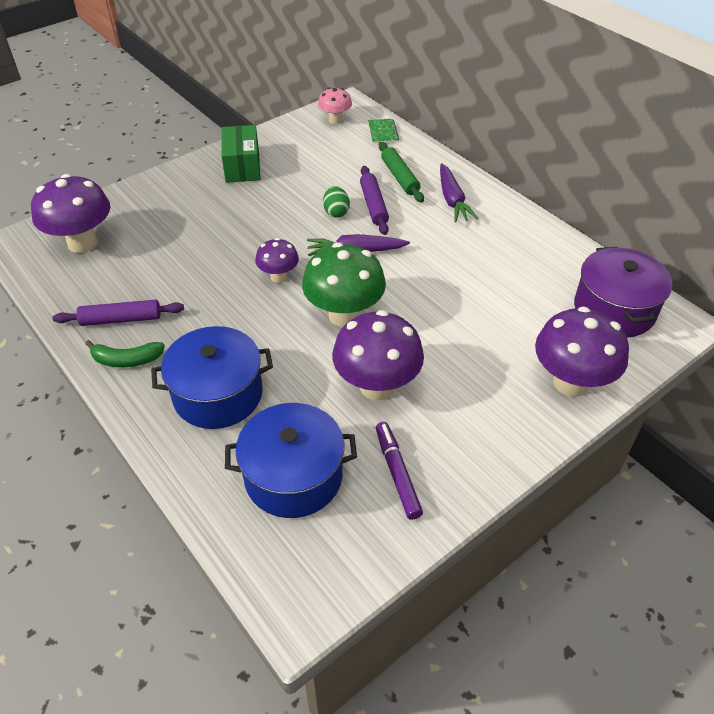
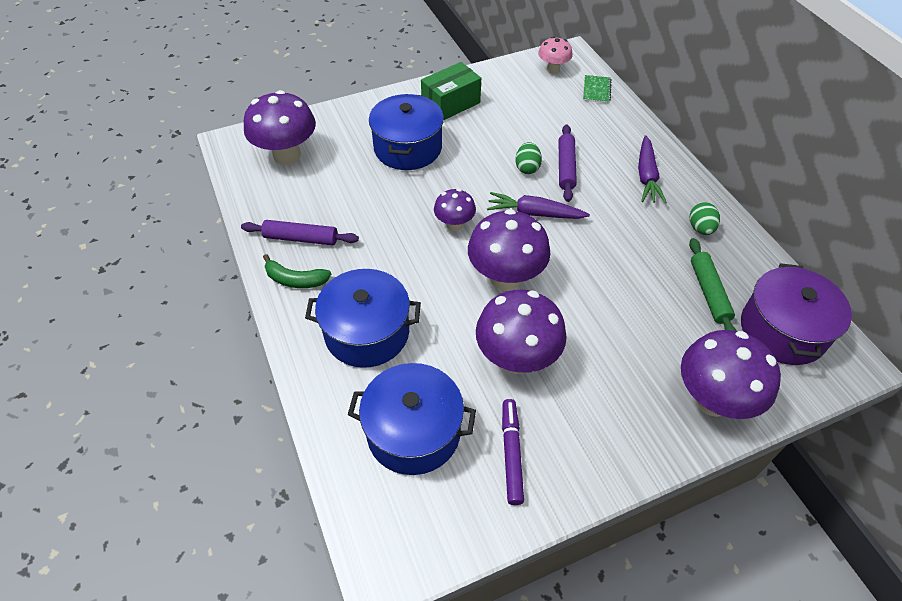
camera: 15 degrees right, 5 degrees up
(210, 214) = (408, 148): none -> blue pot
(242, 166) = (451, 104): green box -> green box turned 45 degrees clockwise
(344, 315) = (505, 278): green mushroom -> purple mushroom
(400, 177) = (600, 142): green rolling pin -> green rolling pin (708, 292)
(515, 236) = (700, 228): none -> green egg

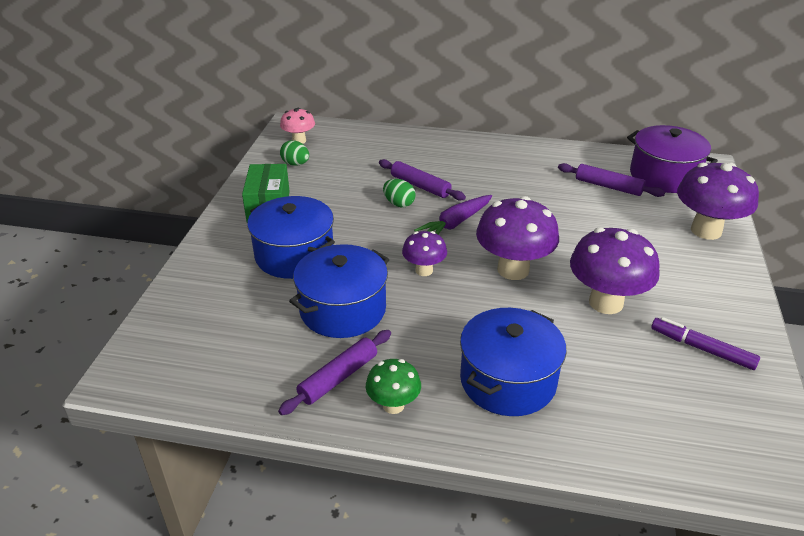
camera: 55 degrees left, 15 degrees down
(287, 155) = (201, 339): purple mushroom -> none
(295, 280) = (393, 405): green banana -> green mushroom
(413, 432) = (646, 398): blue pot -> blue pot (343, 309)
(596, 90) = (351, 134): green notebook -> none
(646, 176) = (470, 157): purple carrot -> none
(700, 228) = (545, 161): green egg -> green egg (295, 164)
(708, 292) = (608, 186): green rolling pin -> purple rolling pin

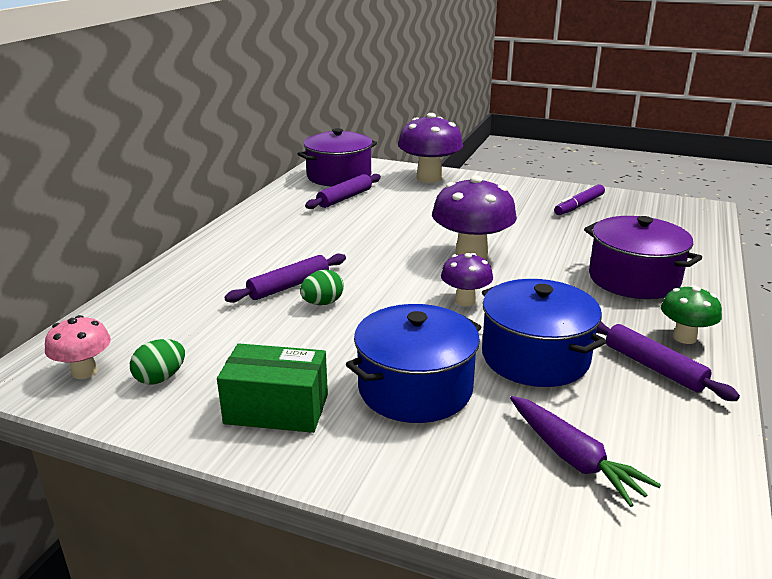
camera: 80 degrees left, 10 degrees down
(455, 223) = (379, 274): purple carrot -> purple carrot (573, 458)
(508, 380) = (633, 279): blue pot -> purple pot
(606, 302) = (524, 226): purple mushroom -> none

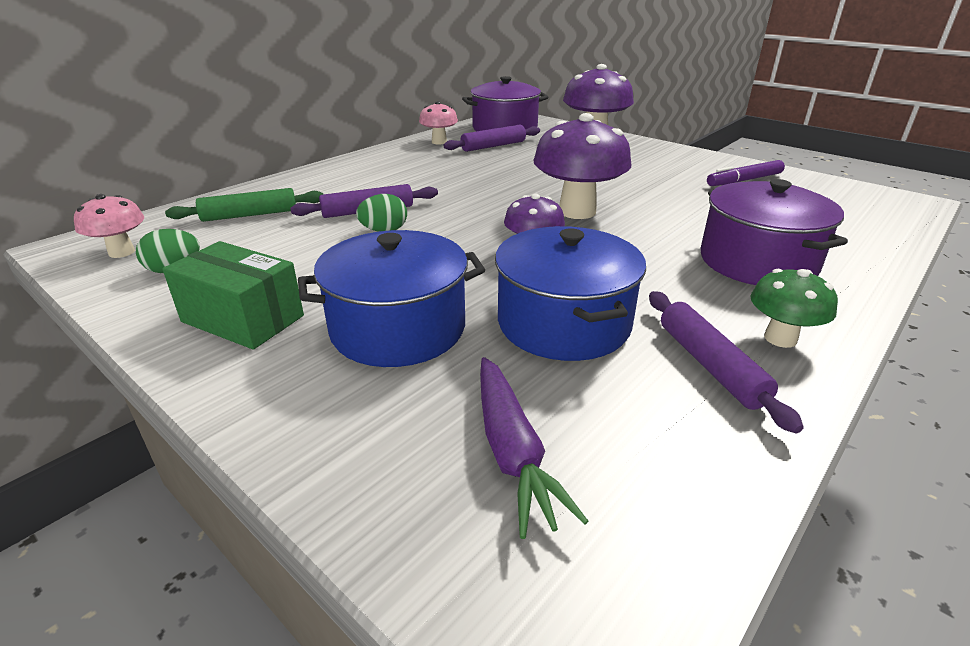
camera: 20 degrees right, 5 degrees up
(176, 309) = (250, 215): none -> green rolling pin
(288, 200) = (439, 142): none -> pink mushroom

